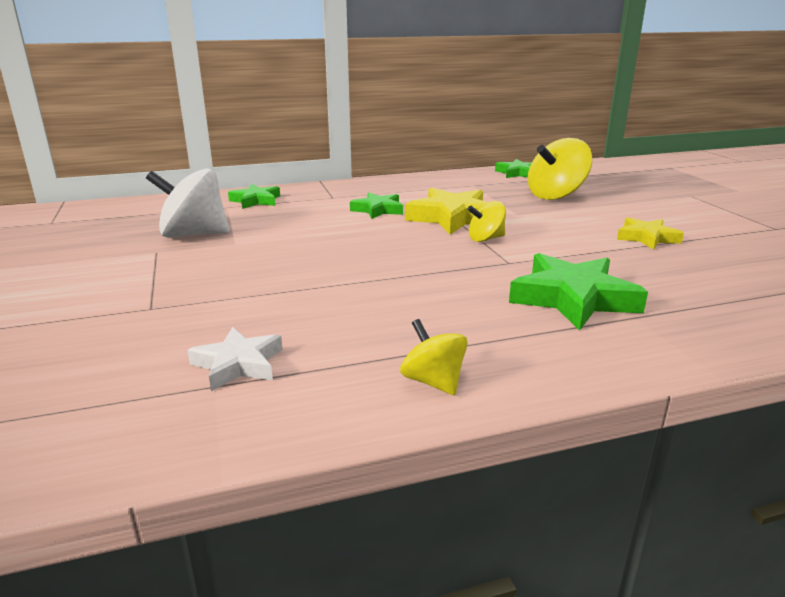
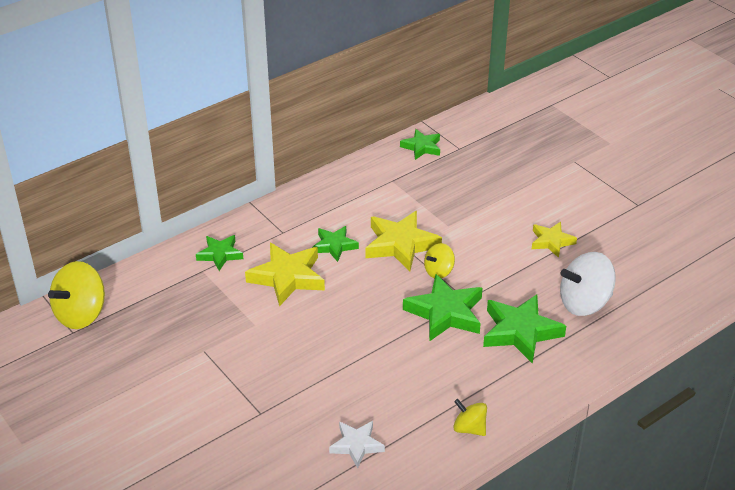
camera: 20 degrees left, 15 degrees up
(194, 234) = (212, 321): white spinning top -> white spinning top (584, 303)
(307, 220) = (287, 277): none -> yellow star
(473, 268) = (445, 313): none -> green star
(556, 196) = (468, 186): yellow spinning top -> yellow spinning top (81, 314)

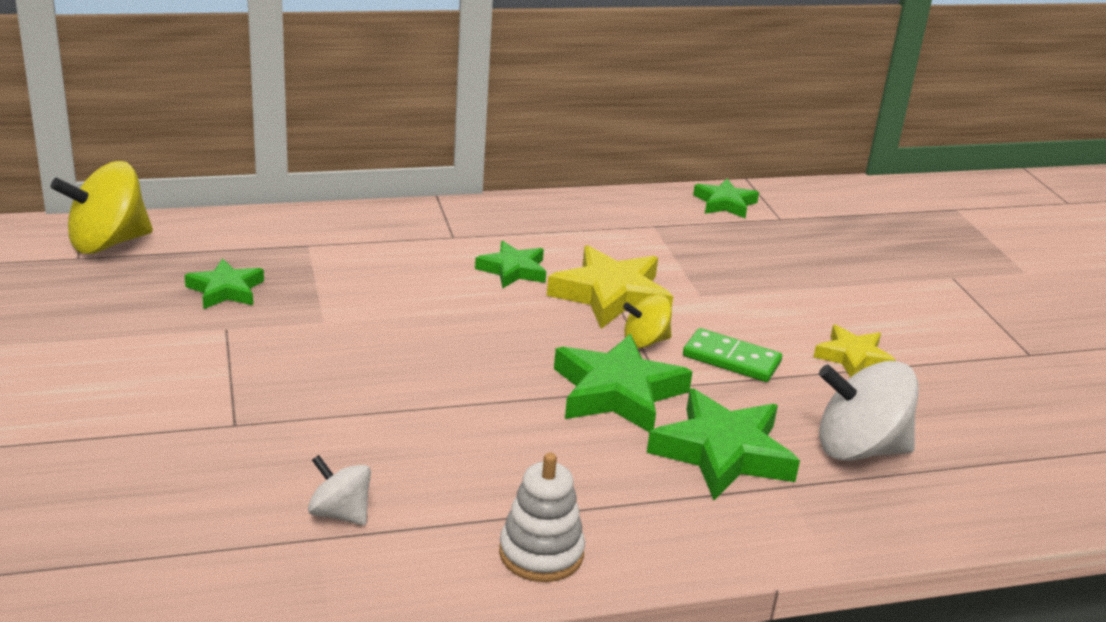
camera: 20 degrees right, 10 degrees down
(220, 254) = (346, 235): green star -> green star (225, 290)
(287, 277) = (416, 284): yellow star -> none
(356, 445) = (340, 513): white star -> white spinning top
(469, 428) = (541, 553): yellow spinning top -> white stacking toy
(490, 267) = (731, 359): none -> green domino

